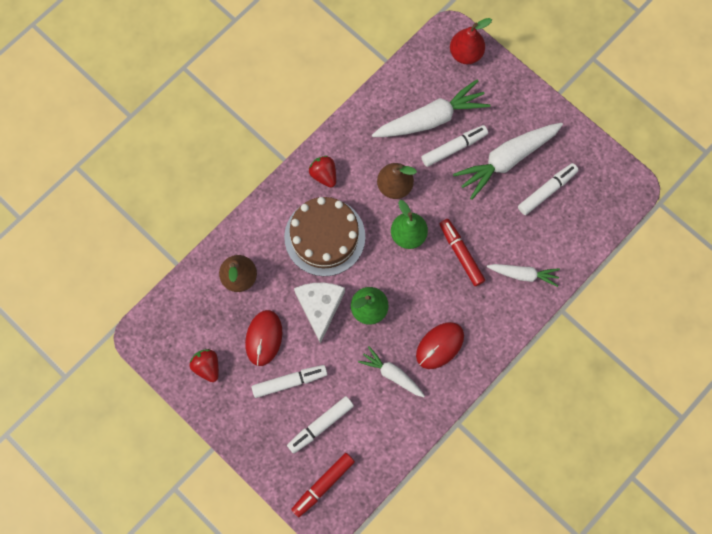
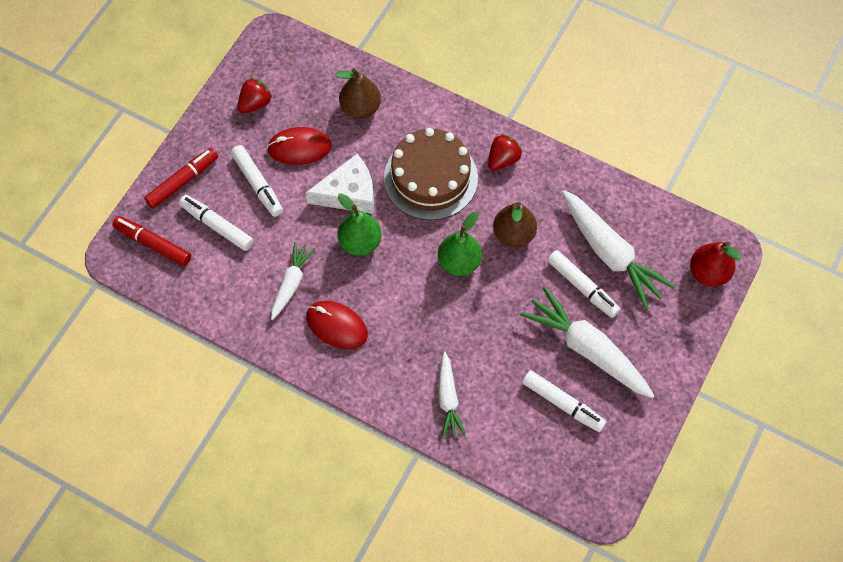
camera: 75 degrees right, 10 degrees down
(461, 254) = (453, 324): red marker -> red marker (182, 181)

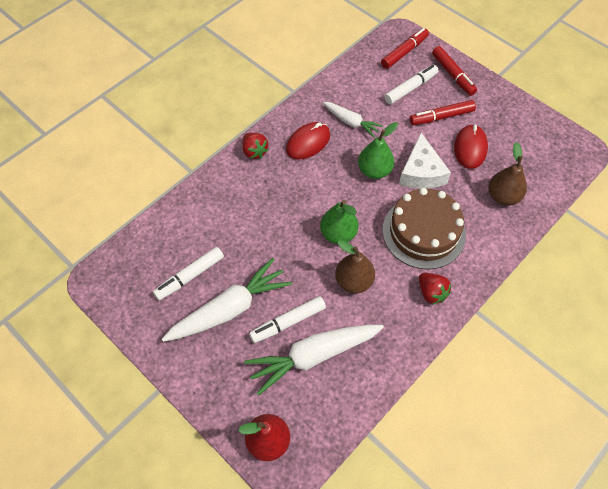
camera: 105 degrees right, 5 degrees down
(255, 103) = (517, 127): red strawberry -> red strawberry (254, 152)
(257, 184) = (441, 117): white marker -> red marker
(448, 399) = (224, 199): white carrot -> none

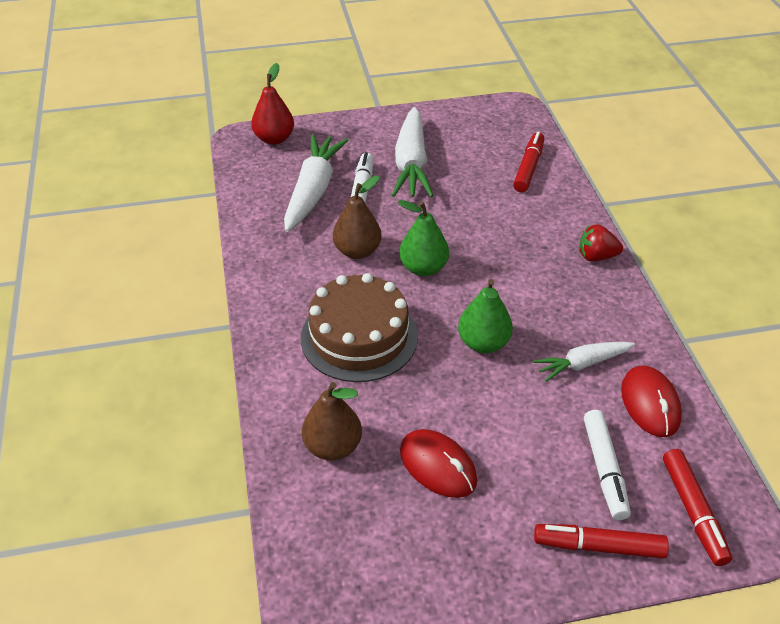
camera: 125 degrees right, 15 degrees down
(190, 276) = (469, 155): white marker -> none
(308, 142) = (577, 307): red mouse -> red mouse (650, 404)
(421, 172) = (443, 386): white cheese -> none
(431, 293) = (285, 299): red strawberry -> none
(441, 117) = (520, 470): red marker -> red marker (528, 168)

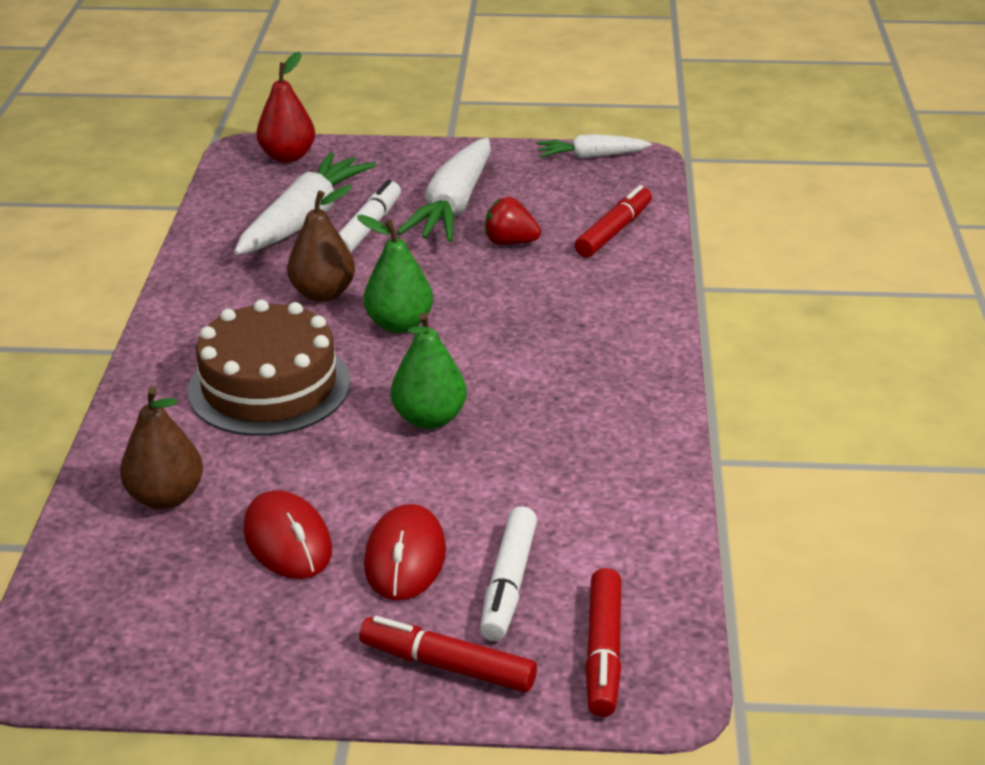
camera: 15 degrees right, 10 degrees down
(582, 364) = (550, 463): white carrot -> white carrot (590, 156)
(596, 256) = (647, 345): red strawberry -> red strawberry (510, 242)
(650, 404) = (618, 522): red mouse -> red mouse (405, 558)

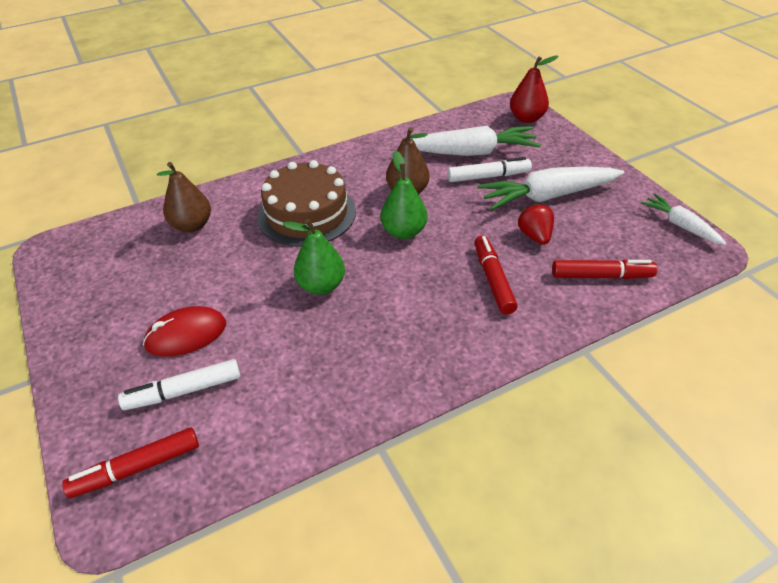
camera: 60 degrees right, 10 degrees up
(287, 541) = (178, 282): red mouse -> none
(448, 666) = (98, 396): red marker -> red marker (493, 280)

